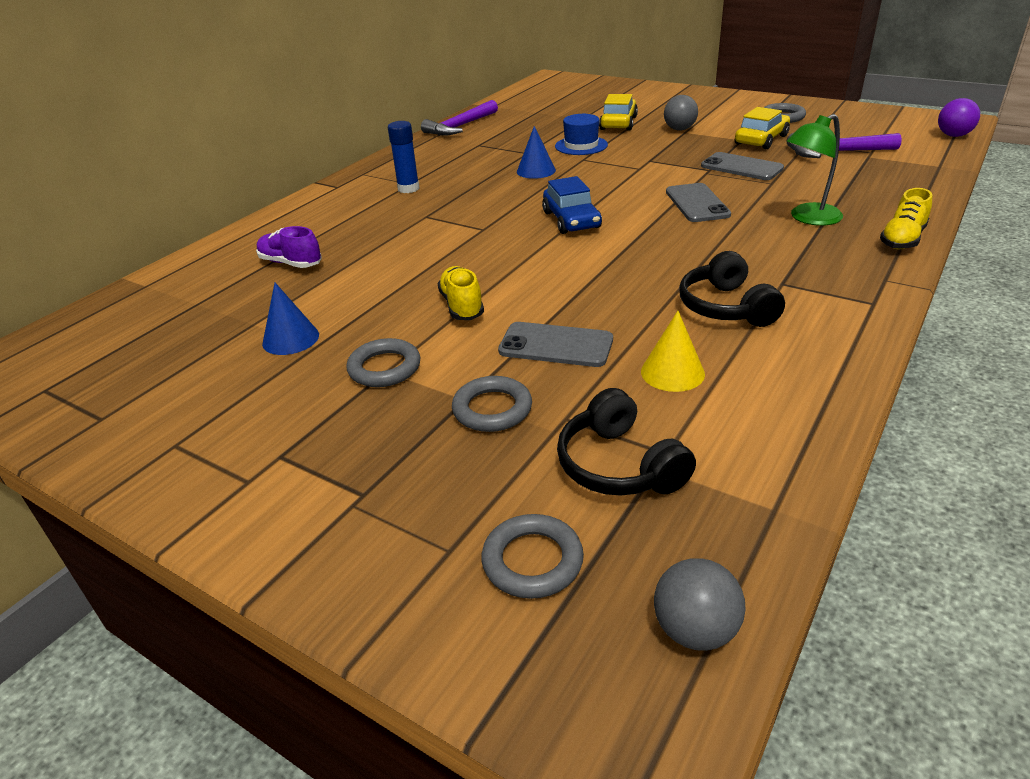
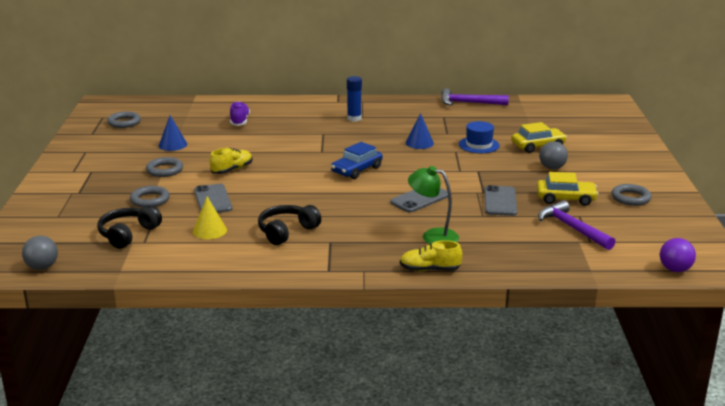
camera: 55 degrees right, 10 degrees down
(532, 561) = (61, 231): grey ring -> grey ring (124, 122)

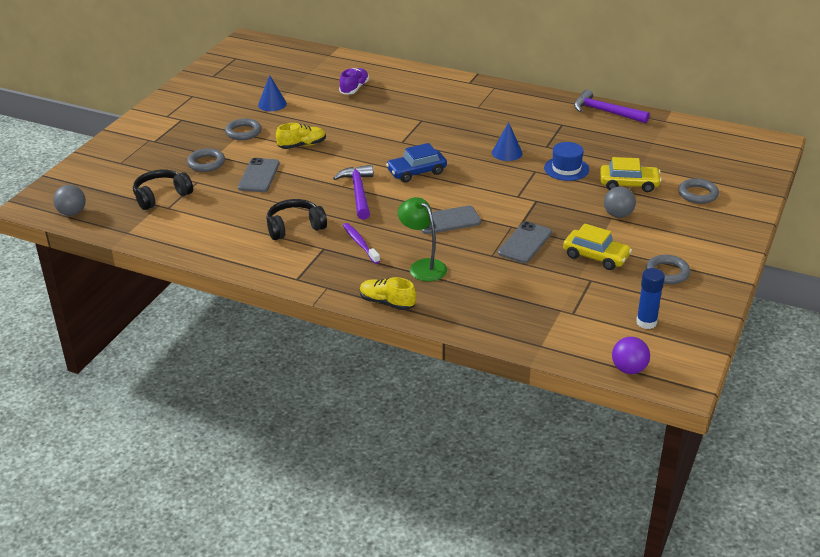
camera: 25 degrees right, 10 degrees up
(124, 122) = (249, 68): grey ring -> grey ring (698, 194)
(209, 231) = (230, 209): yellow cone -> none
(354, 118) = (467, 108): blue glue stick -> blue glue stick (646, 322)
(360, 231) = (360, 243): none -> purple toothbrush
(572, 228) = (568, 293): purple hammer -> purple hammer (358, 192)

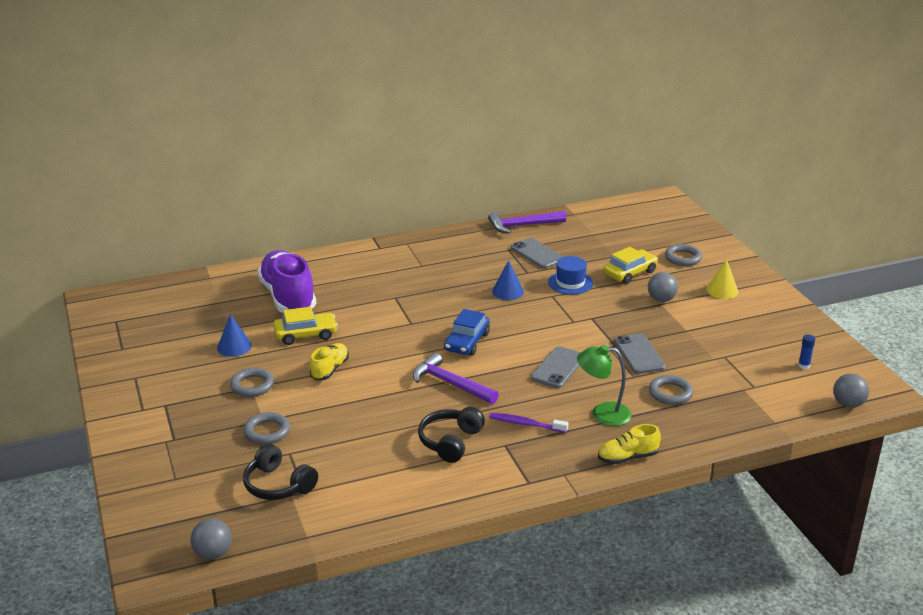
camera: 45 degrees left, 5 degrees down
(161, 196) = (278, 485): black headphones -> black headphones turned 60 degrees counterclockwise
(259, 176) = (338, 416): grey phone -> grey phone (537, 254)
(354, 88) = (288, 297): purple shoe -> purple shoe, size x1.99
(596, 256) = (699, 337): yellow car -> yellow car (306, 334)
(629, 369) = (848, 404): purple ball -> grey ball
(646, 322) = (804, 366): blue glue stick -> blue glue stick, size x0.61
(667, 272) = (757, 324): grey ring -> grey ring (670, 393)
(685, 233) = (722, 290): none -> yellow cone

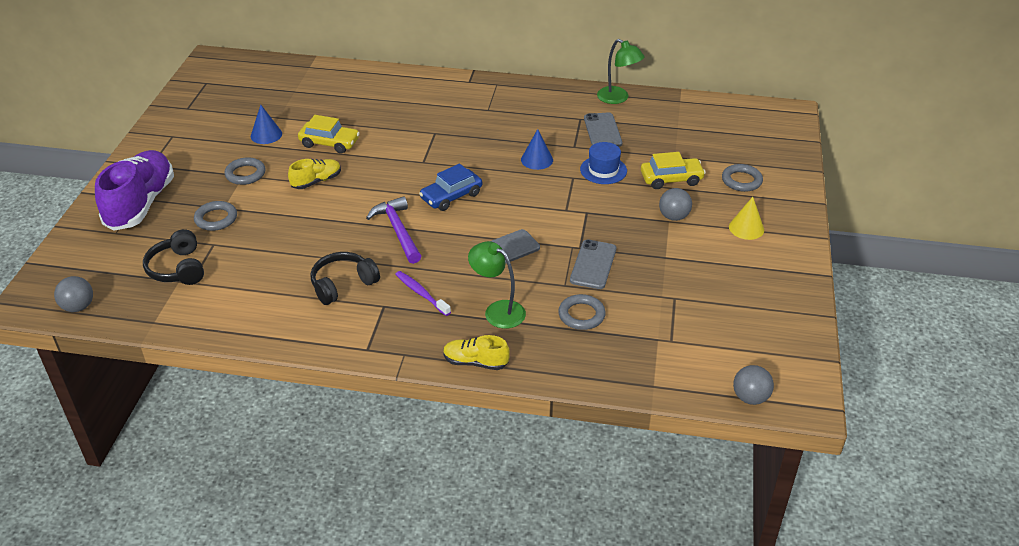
camera: 30 degrees right, 10 degrees up
(288, 297) = (350, 104): purple shoe -> purple shoe (141, 204)
(522, 225) = (618, 98): purple hammer -> green lamp
(804, 366) = (747, 338): blue glue stick -> none

